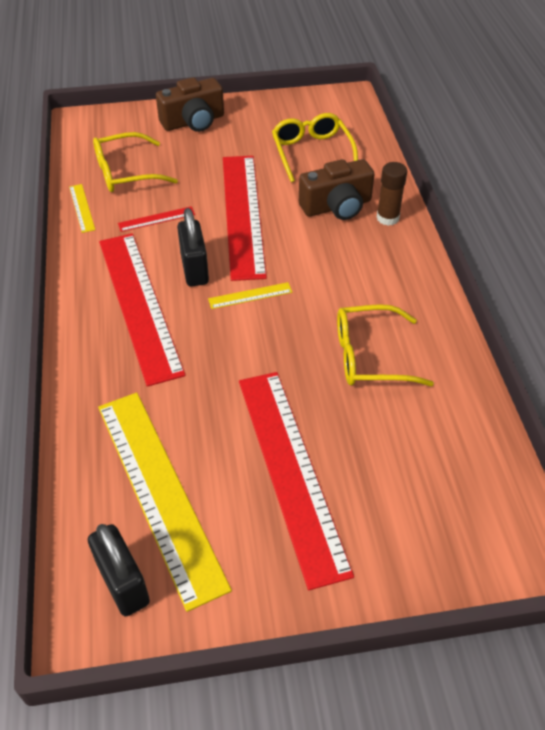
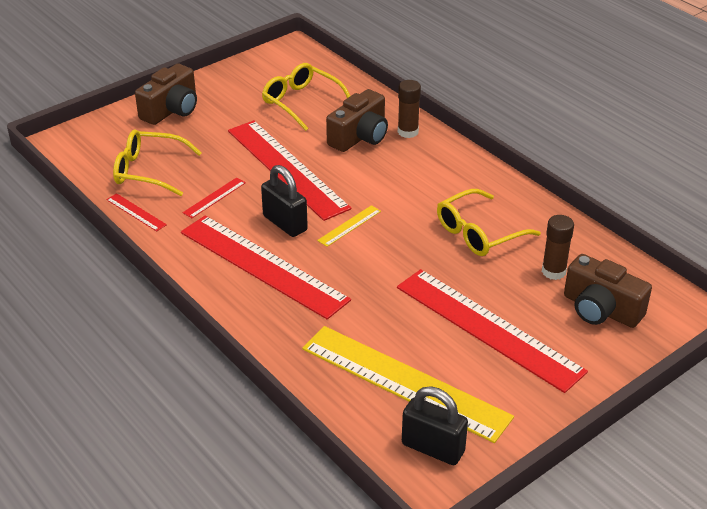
camera: 30 degrees left, 10 degrees down
(82, 208) = (136, 212): yellow ruler -> red ruler
(126, 172) = (149, 171): yellow glasses -> yellow glasses turned 60 degrees clockwise
(413, 436) = (553, 271): none -> brown glue stick
(430, 506) = (601, 309): none -> brown camera

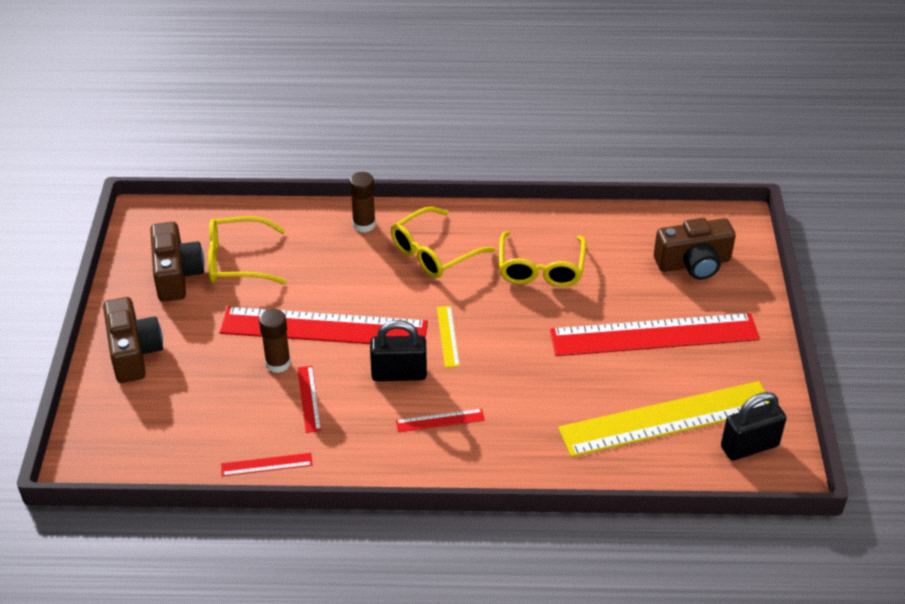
camera: 50 degrees left, 5 degrees up
(149, 171) = (213, 421): yellow glasses -> yellow glasses (434, 253)
(263, 265) = (440, 420): red ruler -> red ruler, size x0.40
(360, 137) = (335, 256): brown camera -> brown camera (177, 275)
(553, 271) = (628, 259): brown glue stick -> brown glue stick (278, 363)

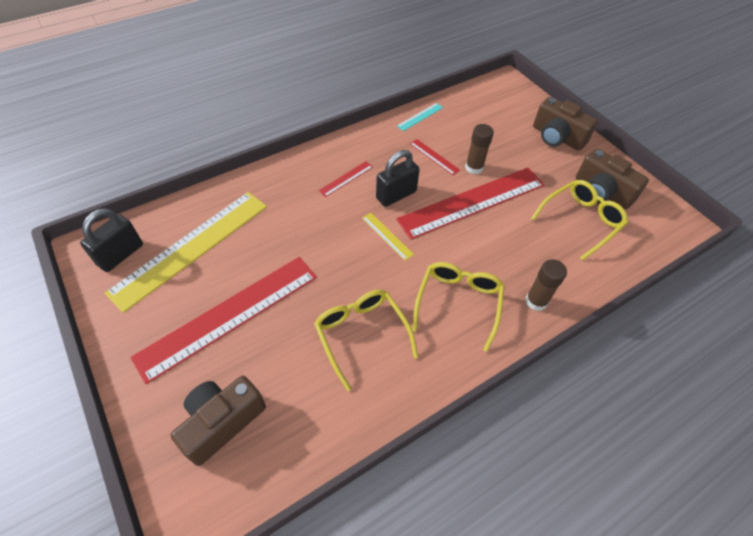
camera: 145 degrees right, 10 degrees up
(266, 464) = (420, 116): red ruler -> turquoise ruler

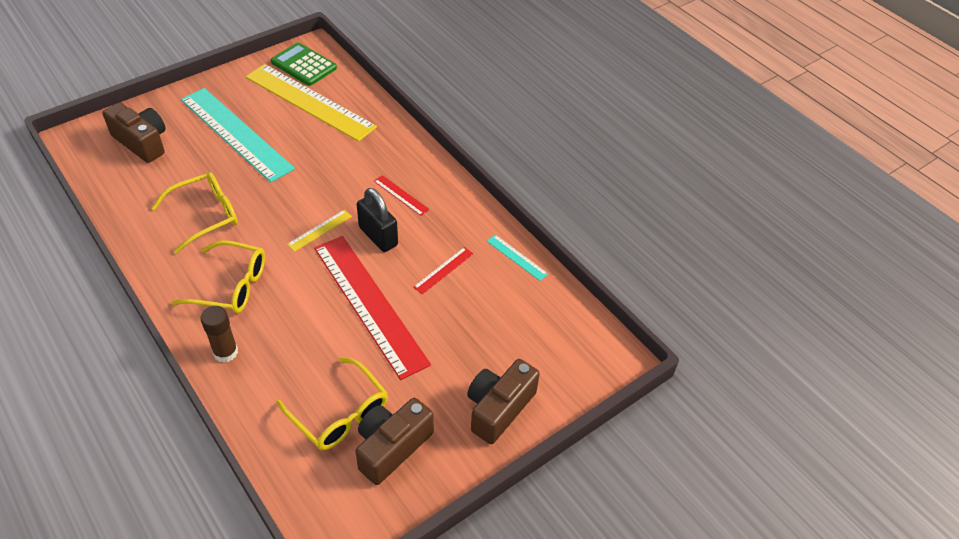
camera: 85 degrees right, 5 degrees down
(120, 255) = (303, 65): black padlock -> green calculator
(229, 315) = (236, 133): red ruler -> turquoise ruler
(474, 167) = (427, 308): brown glue stick -> none

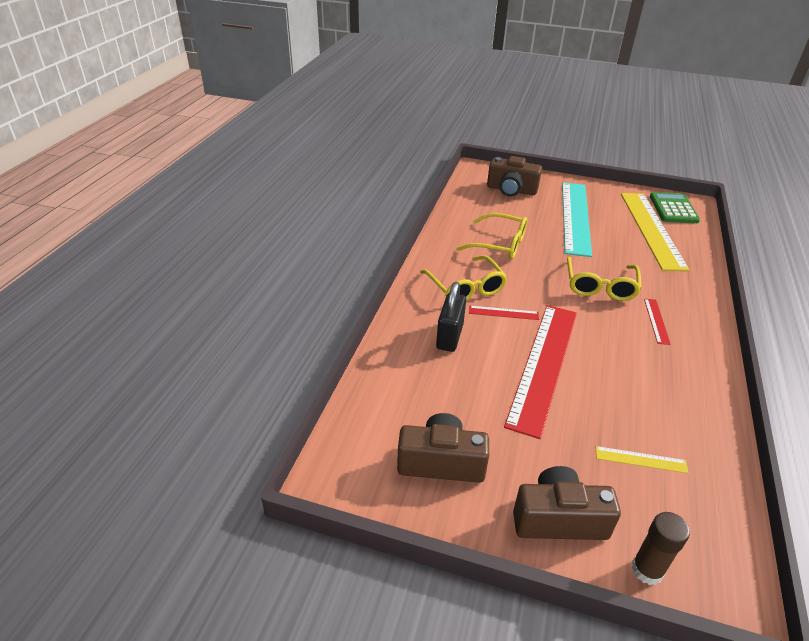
camera: 55 degrees right, 10 degrees down
(142, 142) = (511, 190): brown camera -> brown camera turned 105 degrees clockwise
(226, 352) = (415, 318): brown glue stick -> brown glue stick (647, 570)
(320, 230) = (564, 299): yellow ruler -> yellow ruler (640, 459)
(339, 413) = (435, 409): yellow glasses -> yellow glasses (600, 286)
(378, 236) = (604, 332): black padlock -> black padlock (449, 336)
(443, 270) = (632, 389): red ruler -> red ruler (503, 313)
(517, 257) = (716, 431): turquoise ruler -> none

